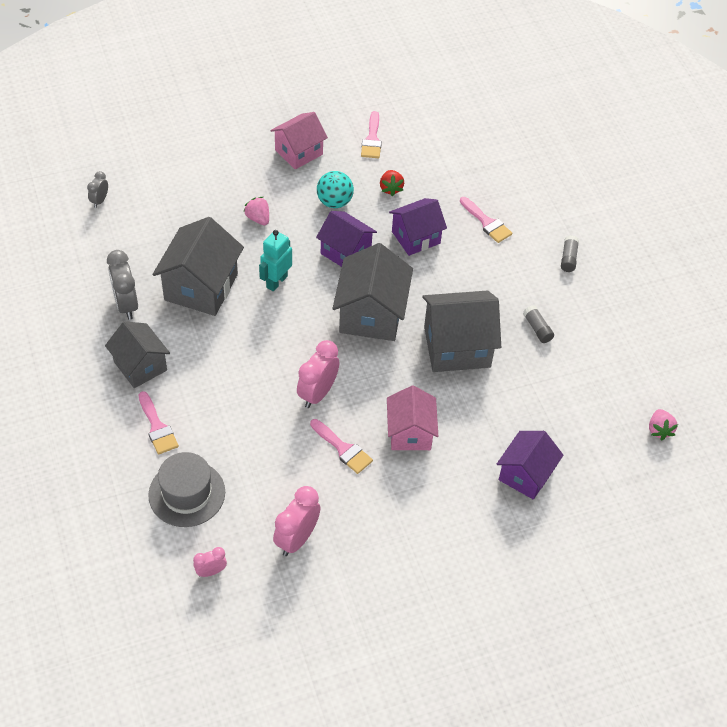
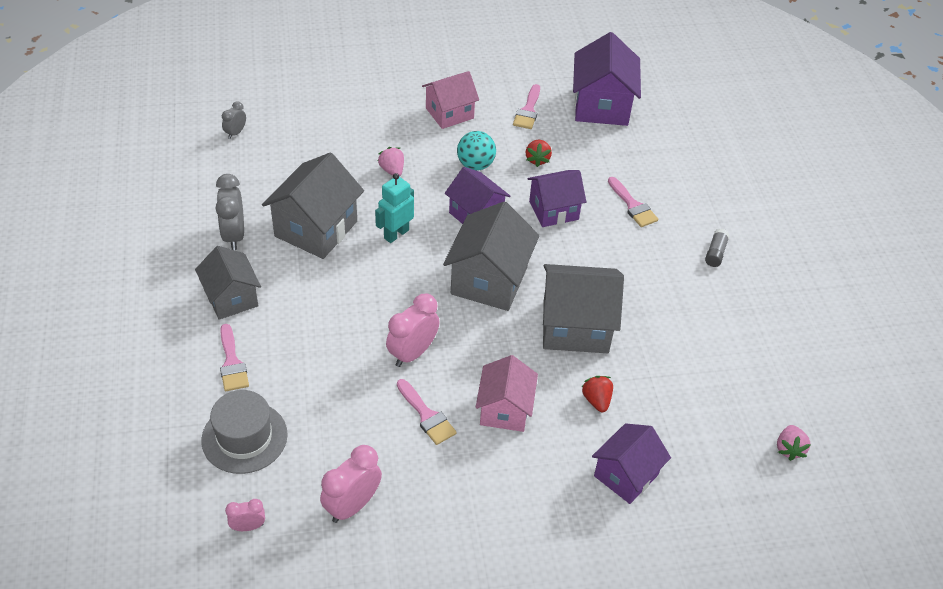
camera: 10 degrees right, 5 degrees down
(440, 125) = (601, 106): none -> purple house
(488, 412) = (596, 400): none -> red strawberry
(537, 328) = (668, 320): grey glue stick -> none

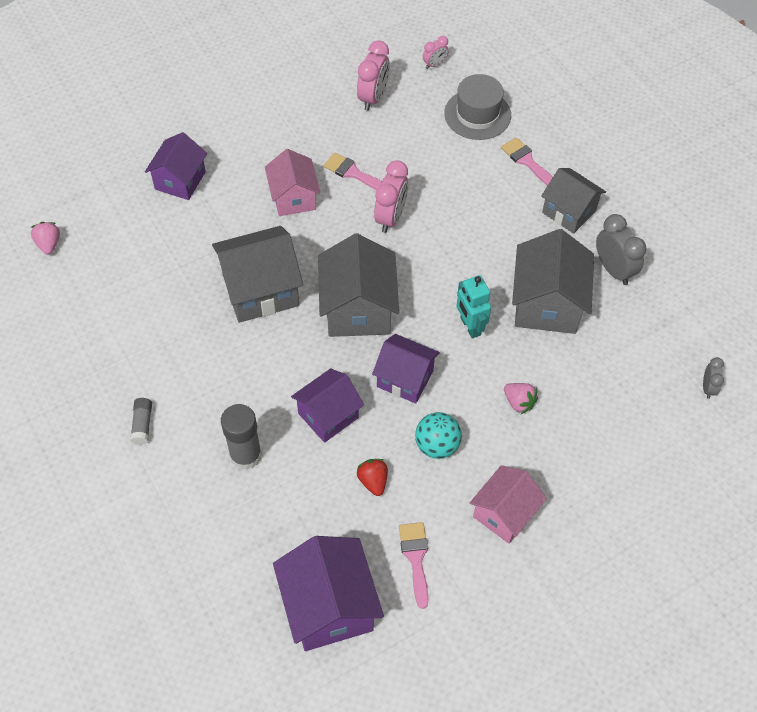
camera: 160 degrees right, 10 degrees up
(396, 234) = (470, 326): turquoise robot -> turquoise robot turned 135 degrees clockwise
(596, 400) = (221, 230): red strawberry -> none
(633, 205) = (245, 455): pink brush -> grey glue stick

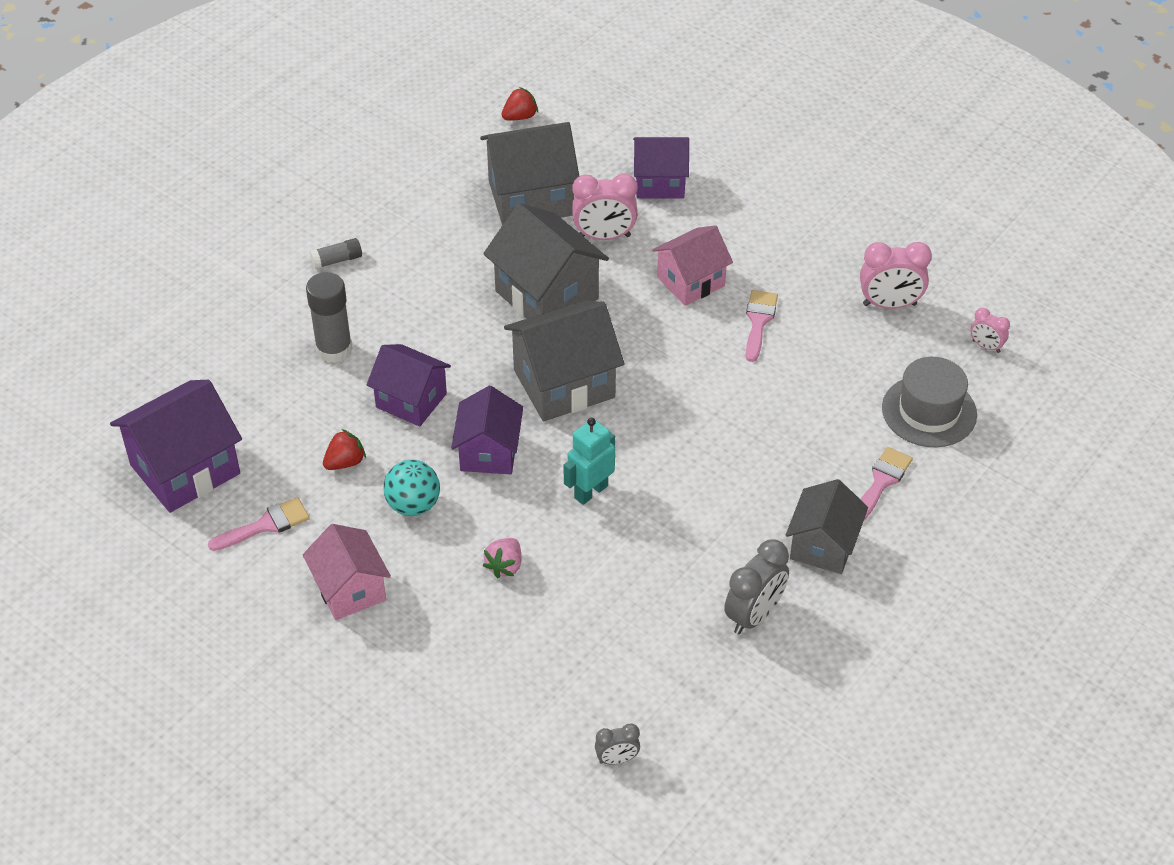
camera: 70 degrees right, 10 degrees down
(49, 244) = (520, 117): pink strawberry -> red strawberry
(390, 217) = (711, 374): pink clock -> pink clock (604, 236)
(504, 513) = (350, 590): pink house -> pink house turned 45 degrees clockwise
(546, 304) = (662, 558): grey house -> grey house (530, 198)

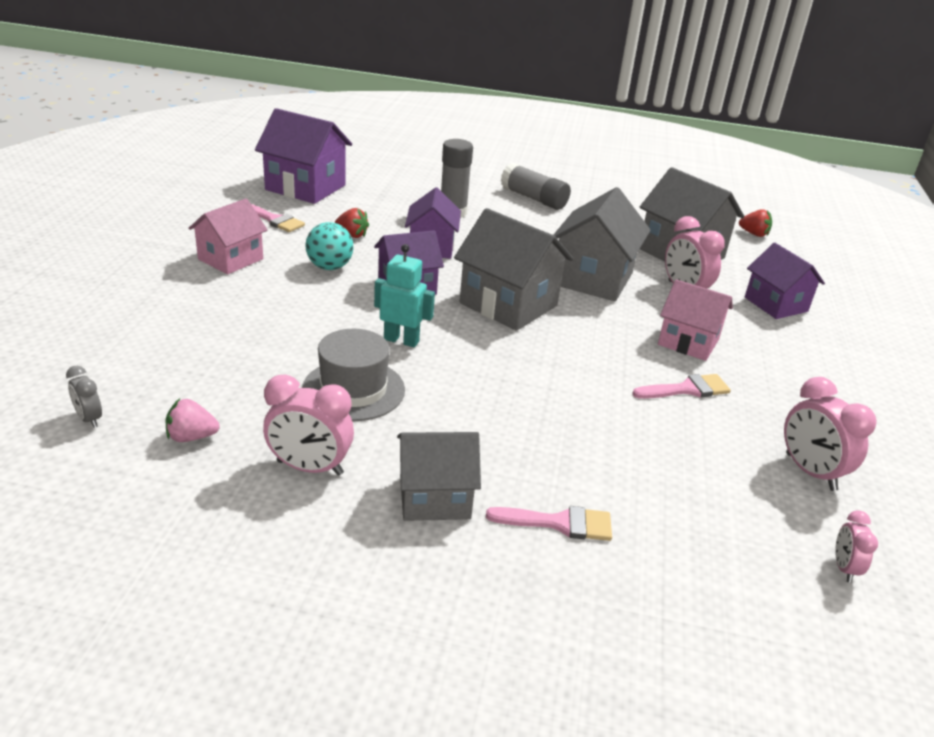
camera: 60 degrees right, 15 degrees down
(337, 260) = (533, 198): grey glue stick -> grey glue stick, size x1.81
(505, 566) = (291, 316): pink strawberry -> pink strawberry (191, 437)
(754, 615) = (310, 468): grey clock -> pink clock
(929, 411) = (695, 539): grey hat -> grey hat (353, 389)

